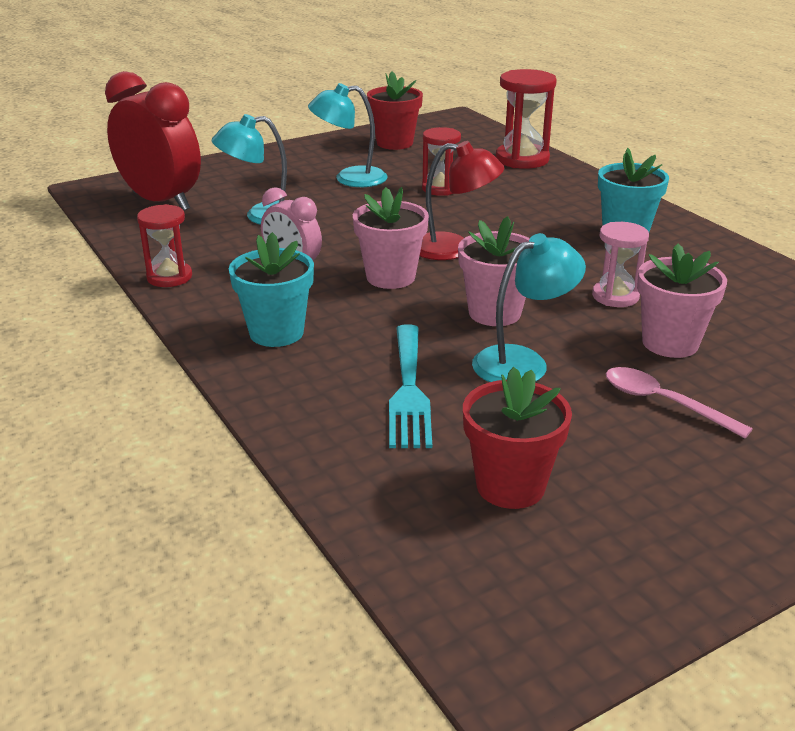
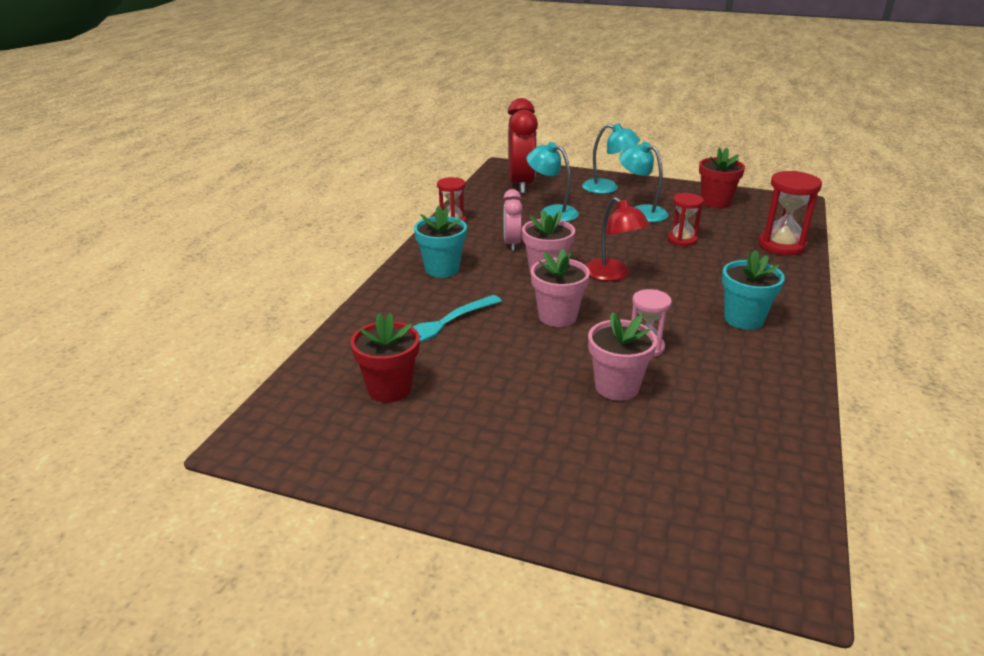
camera: 50 degrees right, 0 degrees up
(523, 362) = (516, 346): turquoise lamp -> turquoise lamp (607, 188)
(663, 403) = (539, 408): pink spoon -> none

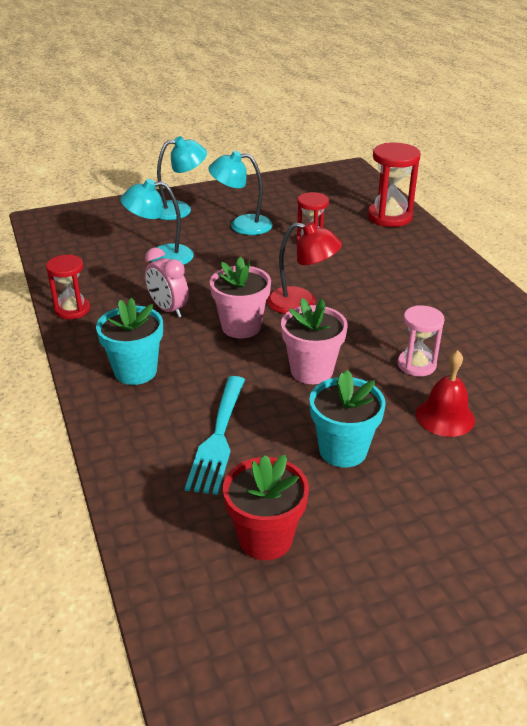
camera: 40 degrees left, 5 degrees up
(521, 185) = (89, 236): red clock -> none
(616, 387) = (445, 416): pink flower pot -> red bell
(715, 202) = (290, 192): red flower pot -> none
(743, 319) = (449, 301): turquoise flower pot -> turquoise flower pot (343, 450)

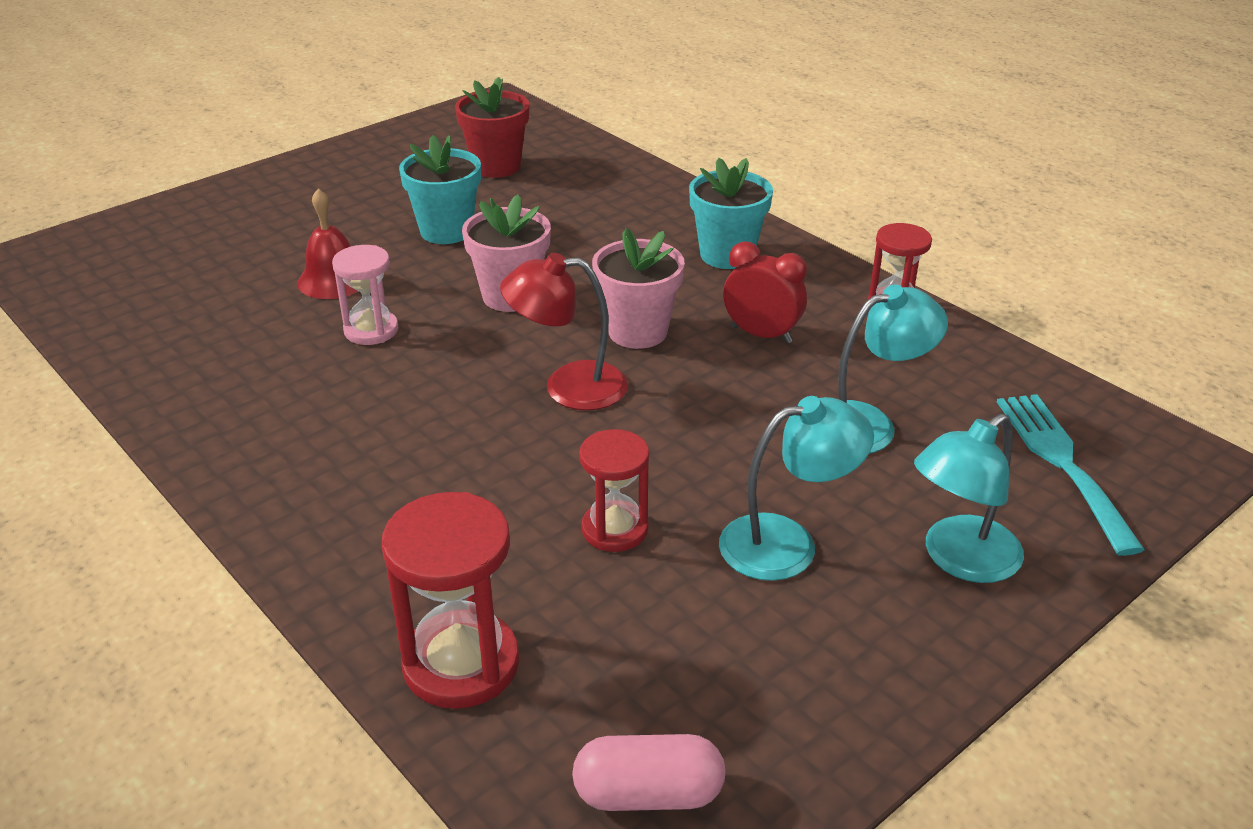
camera: 160 degrees right, 0 degrees up
(168, 309) = (761, 335): pink clock -> red clock
(218, 438) = (582, 217): turquoise fork -> turquoise fork (1062, 462)
(336, 183) = (648, 794): none -> pink capsule

